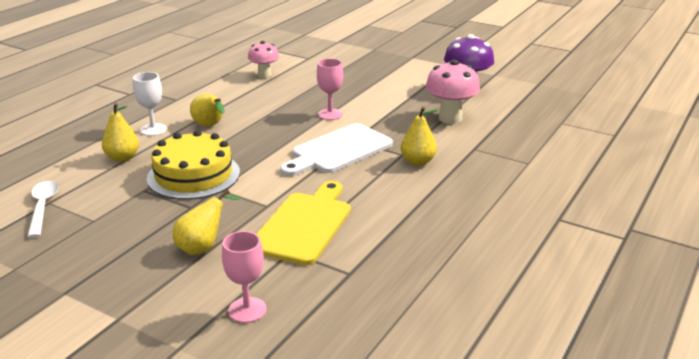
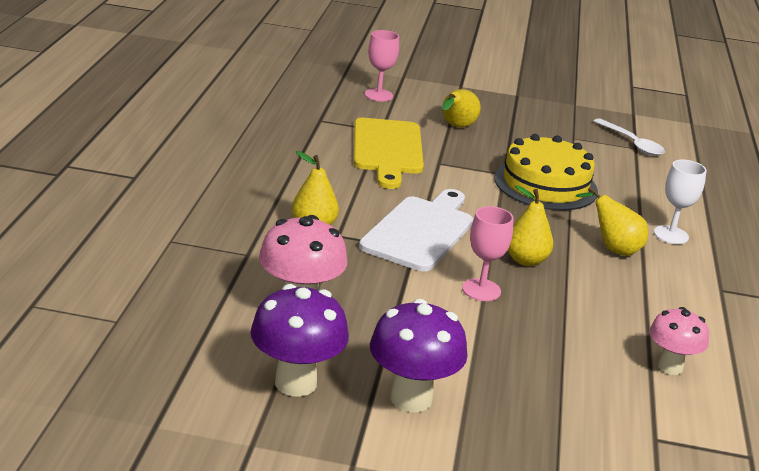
camera: 155 degrees right, 0 degrees up
(122, 158) = (644, 195): yellow pear -> yellow pear (525, 260)
(411, 79) = (411, 398): none -> purple mushroom

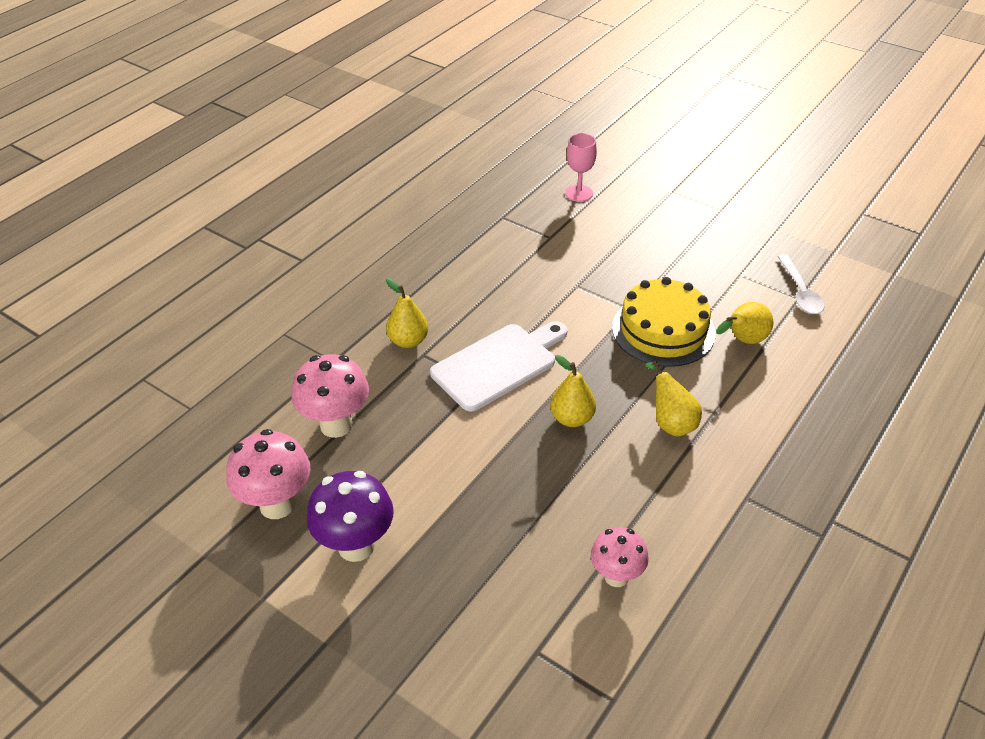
camera: 30 degrees right, 15 degrees up
(295, 383) = (277, 504): purple mushroom -> pink mushroom
(387, 150) = (538, 262): yellow cutting board -> none
(456, 127) = (626, 243): yellow pear -> yellow pear (743, 340)
(481, 290) = (504, 444): pink goblet -> none
(671, 235) = (747, 418): white goblet -> none

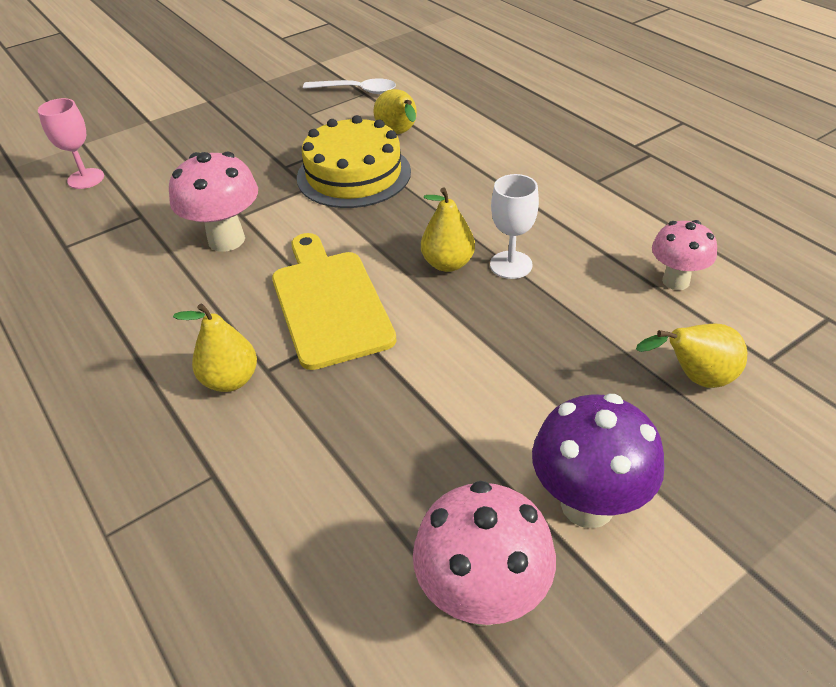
camera: 70 degrees left, 0 degrees up
(336, 425) = (350, 492): pink mushroom -> pink mushroom (226, 240)
(498, 364) = (329, 303): white cutting board -> yellow cutting board
(588, 458) = (511, 265): none -> white goblet
(671, 423) = (485, 200): yellow pear -> yellow pear (695, 378)

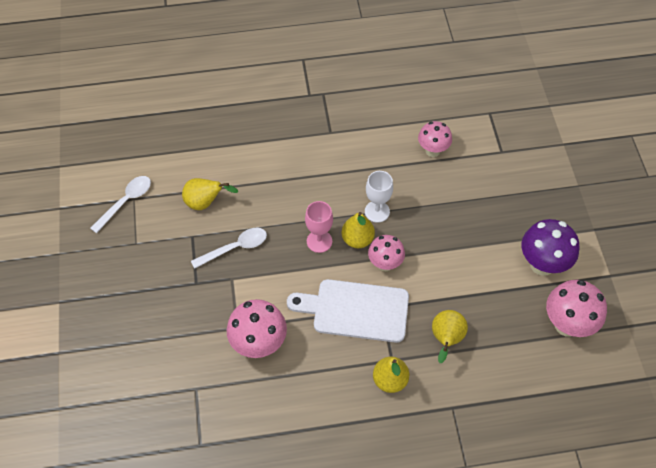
camera: 65 degrees left, 15 degrees up
(86, 179) = (117, 415): pink goblet -> pink goblet (319, 241)
(329, 303) = (355, 310): yellow cutting board -> white cutting board
(354, 174) = (235, 247): yellow cake -> white spoon
(428, 304) = (385, 264): none -> pink mushroom
(695, 378) = (497, 184): yellow pear -> yellow pear (446, 339)

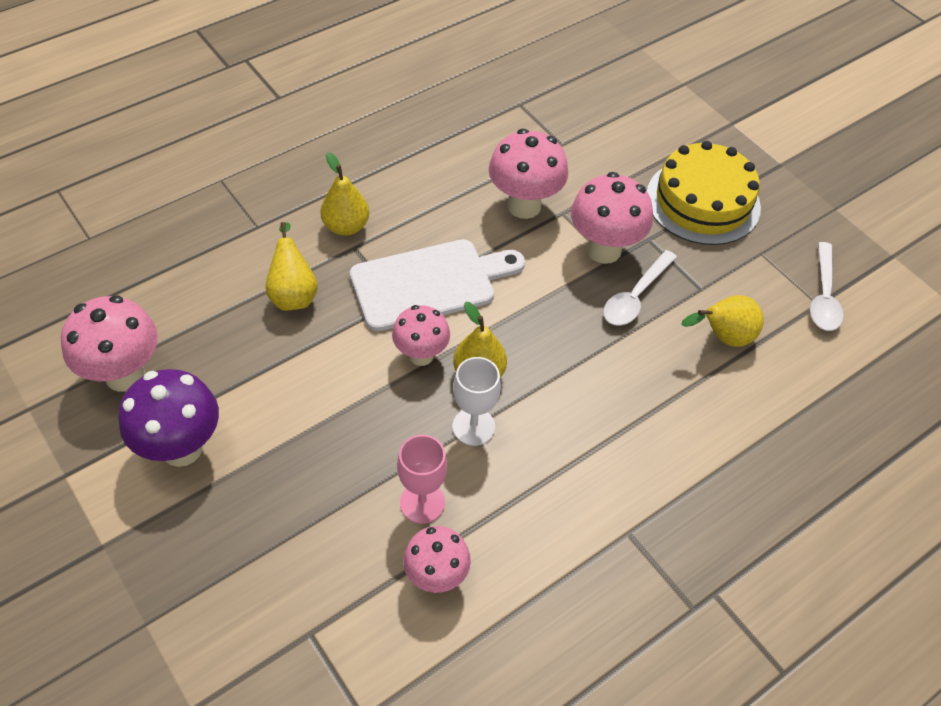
camera: 150 degrees right, 5 degrees down
(138, 295) = (703, 201): none -> yellow cake
(230, 287) = (604, 250): none -> pink mushroom
(319, 241) = (531, 349): pink goblet -> pink goblet (422, 502)

